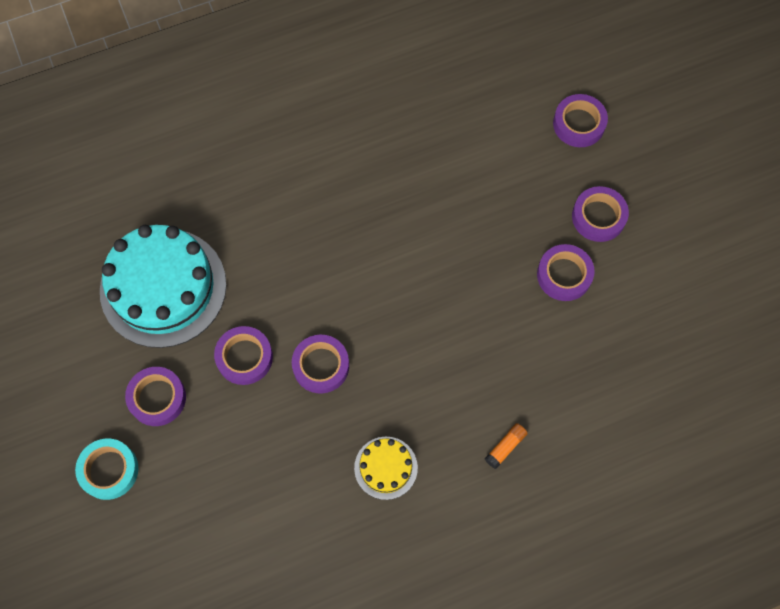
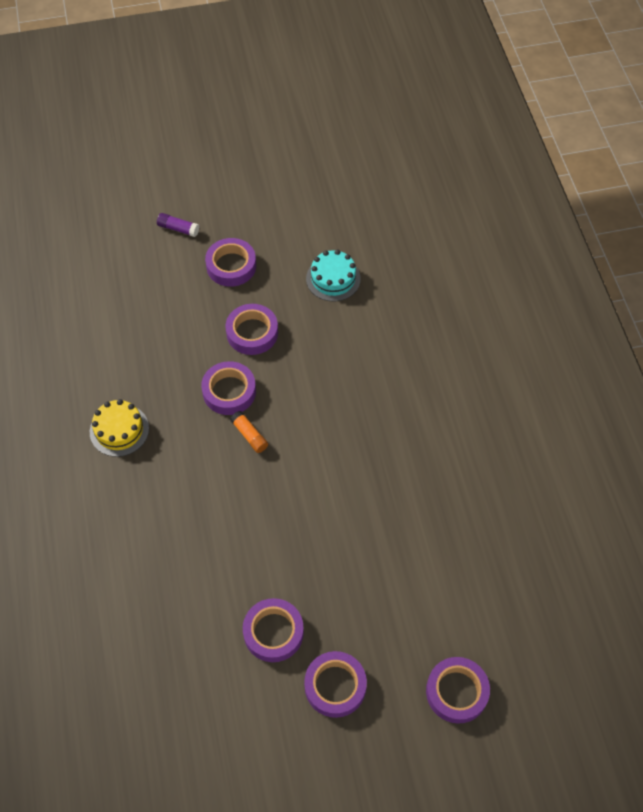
camera: 100 degrees right, 10 degrees down
(109, 470) = (178, 229): turquoise tape -> purple glue stick
(163, 287) = (333, 279): turquoise cake -> turquoise cake, size x0.47
(505, 447) = (108, 536): orange glue stick -> orange glue stick (249, 435)

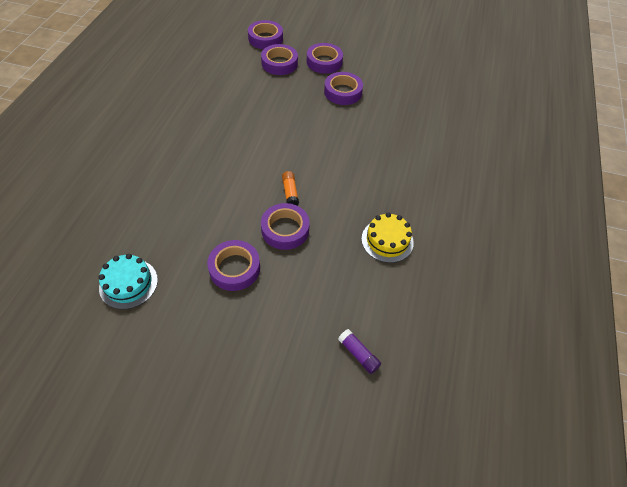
camera: 155 degrees left, 5 degrees down
(178, 229) = (230, 426): purple glue stick -> purple glue stick (358, 354)
(231, 266) = (207, 346): purple tape -> purple tape (279, 63)

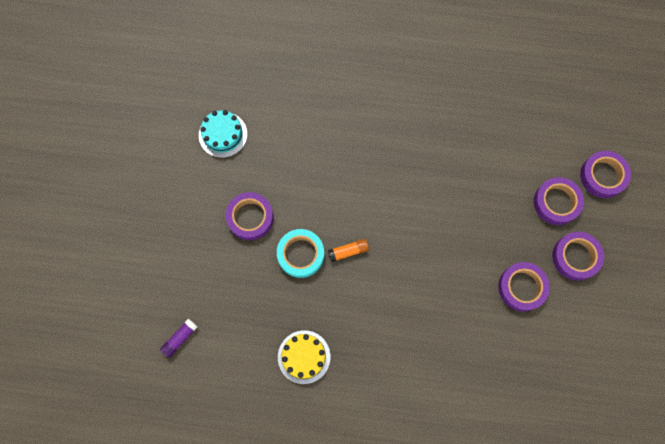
camera: 85 degrees right, 20 degrees up
(285, 229) = (300, 254): purple tape -> turquoise tape

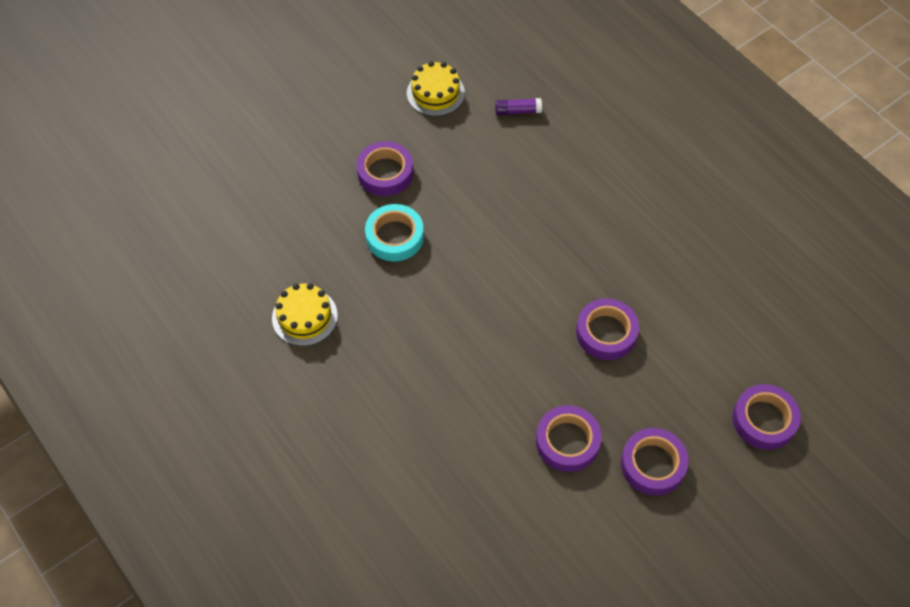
camera: 45 degrees right, 15 degrees down
(180, 338) = (223, 212): purple glue stick -> purple glue stick (517, 111)
(223, 134) = (435, 93): turquoise cake -> yellow cake
(348, 251) = (438, 270): orange glue stick -> none
(556, 202) = (687, 401): purple tape -> purple tape (606, 332)

